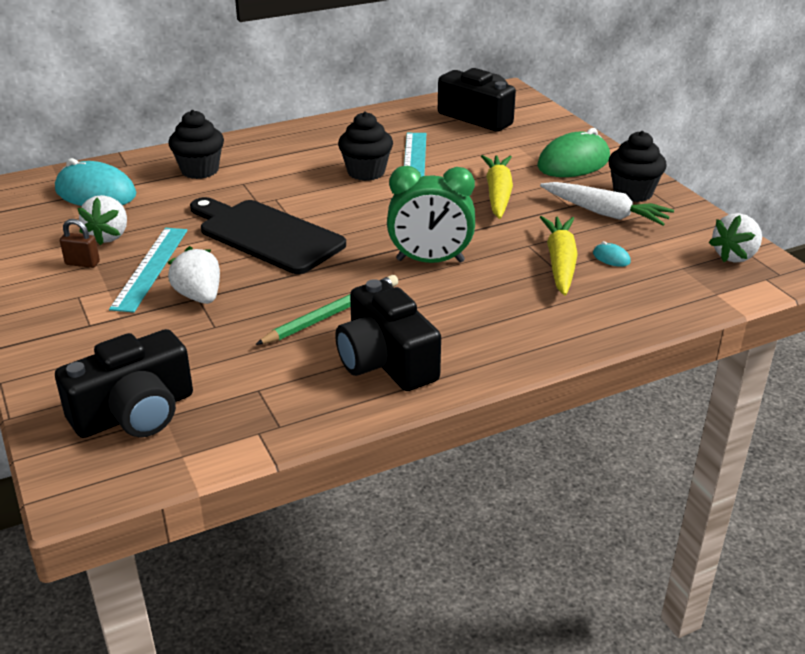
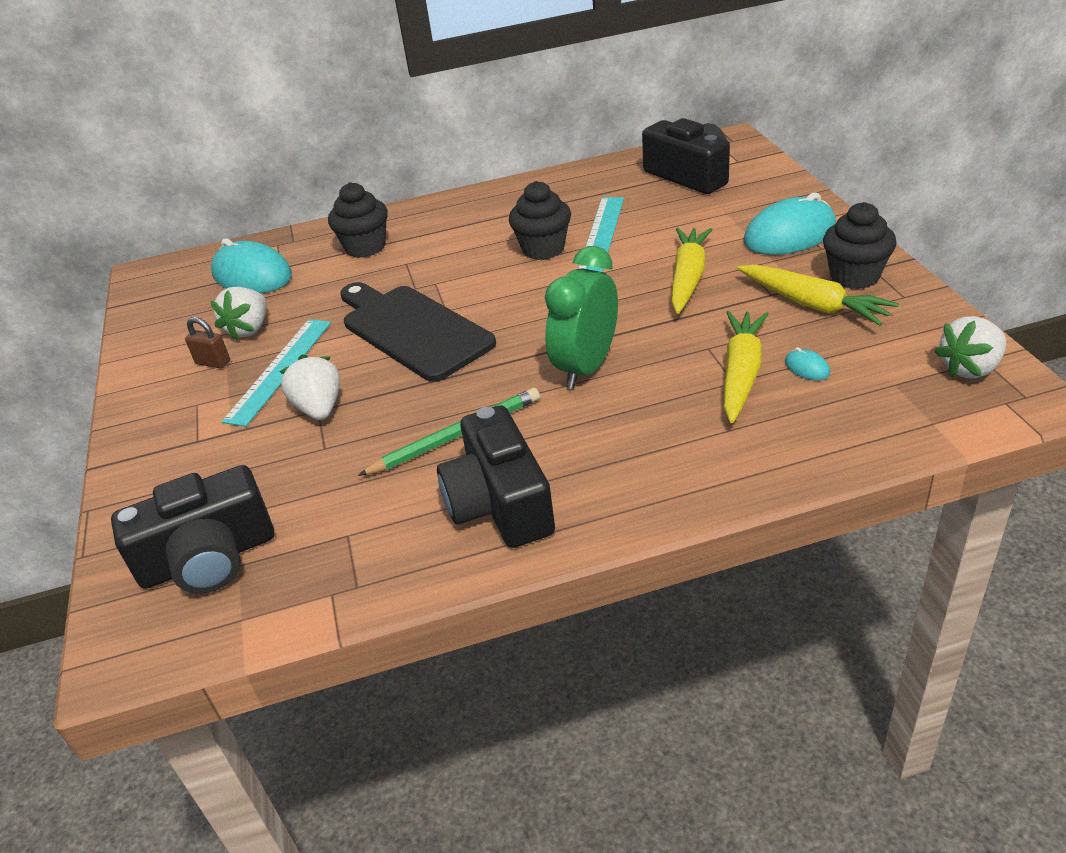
camera: 15 degrees right, 5 degrees up
(430, 261) = (586, 367): green clock -> green clock turned 105 degrees clockwise
(573, 162) = (789, 234): green mouse -> turquoise mouse
(605, 213) = (813, 305): white carrot -> yellow carrot

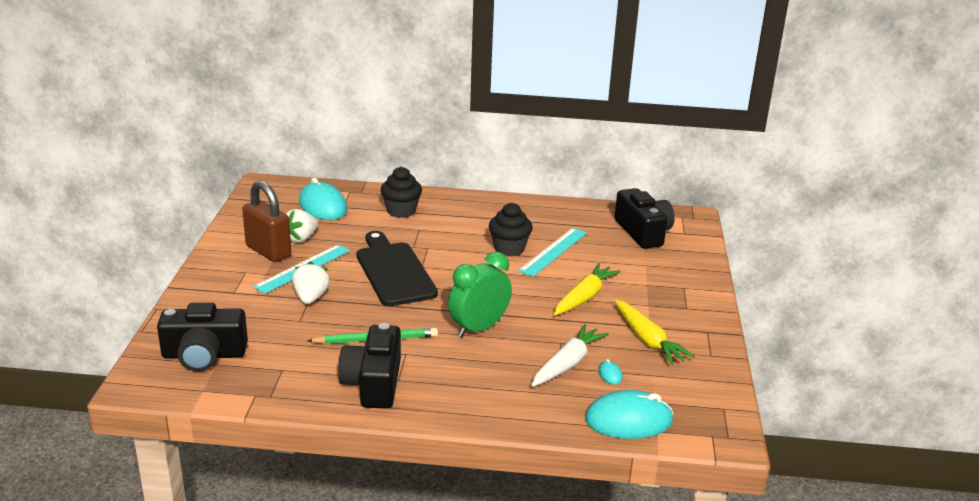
camera: 15 degrees right, 10 degrees down
(213, 362) = (268, 251): brown padlock -> brown padlock, size x2.18
(741, 373) = (567, 364): yellow carrot -> white carrot
(789, 234) = (673, 292): turquoise mouse -> turquoise mouse (628, 420)
(854, 276) = (690, 332): black cupcake -> none
(970, 368) = (709, 410): white strawberry -> none

